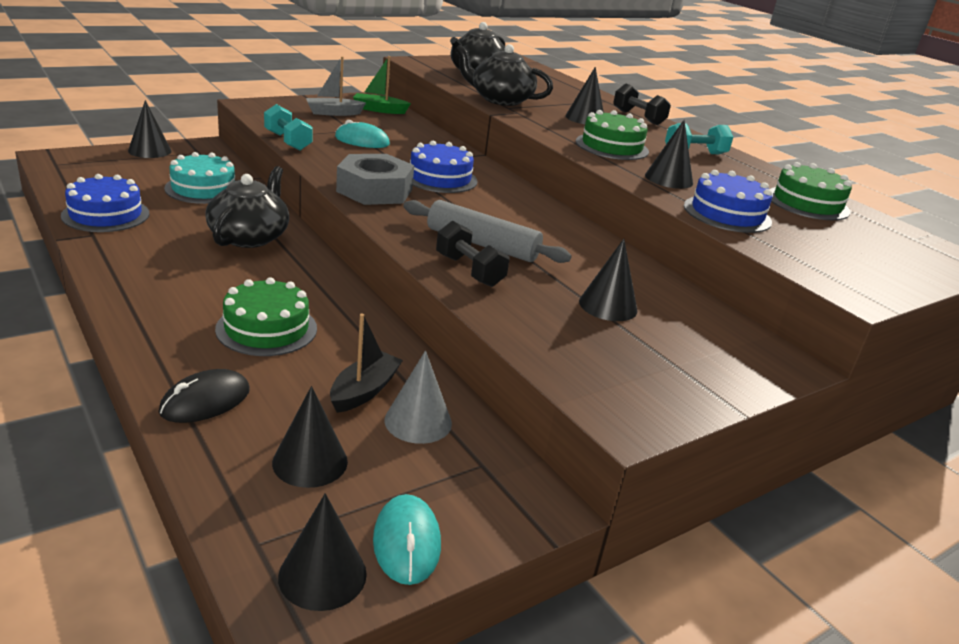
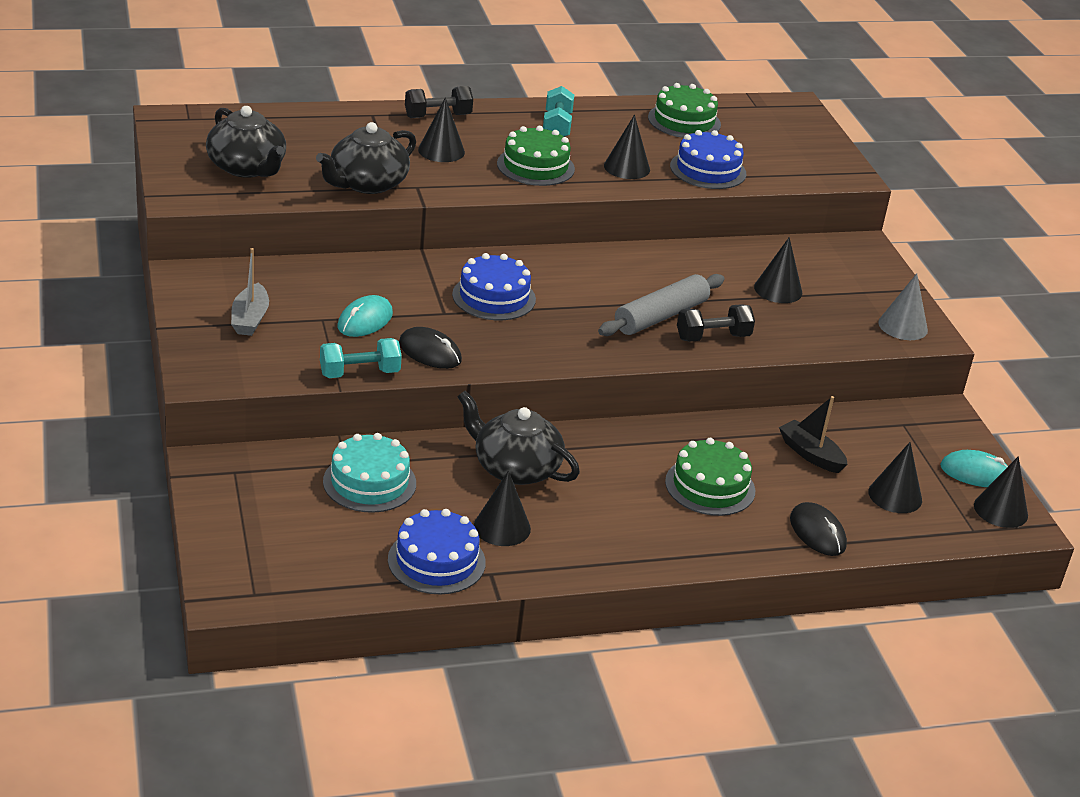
camera: 70 degrees left, 5 degrees up
(149, 150) = (219, 511): black cone -> black cone (502, 527)
(335, 160) = (430, 352): none -> black mouse
(374, 190) = (524, 345): grey nut -> none
(379, 110) = (242, 281): green boat -> none
(418, 421) = (852, 438): grey cone -> grey cone (903, 326)

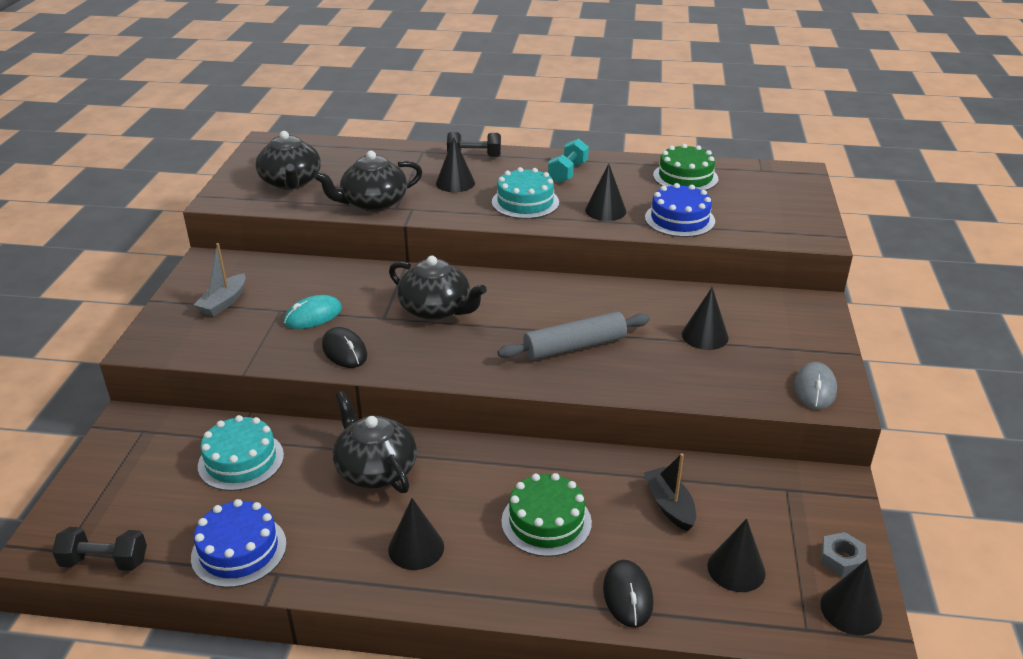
camera: 25 degrees right, 0 degrees up
(359, 373) = (271, 361): turquoise dumbbell -> none
(494, 297) = (436, 309): blue cake -> black teapot
(502, 527) = (322, 527): black cone -> black cone (416, 548)
(535, 166) = (525, 202): green cake -> turquoise cake
(713, 337) = (611, 373): black dumbbell -> black dumbbell (105, 562)
(903, 326) = (815, 389): grey cone -> grey mouse
(975, 473) = (841, 559): turquoise mouse -> grey nut

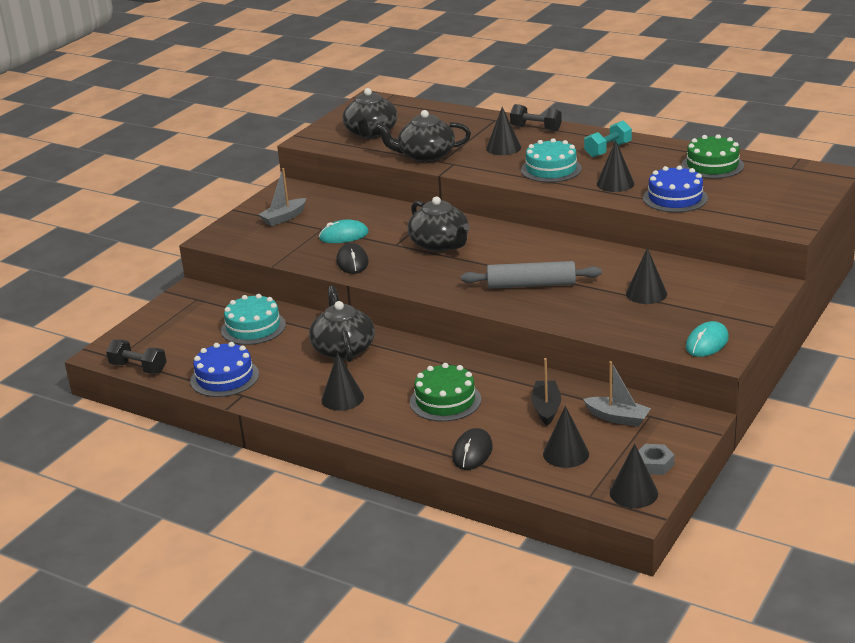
camera: 25 degrees right, 5 degrees down
(756, 501) = (617, 418): none -> grey boat
(815, 389) = (707, 343): grey mouse -> turquoise mouse

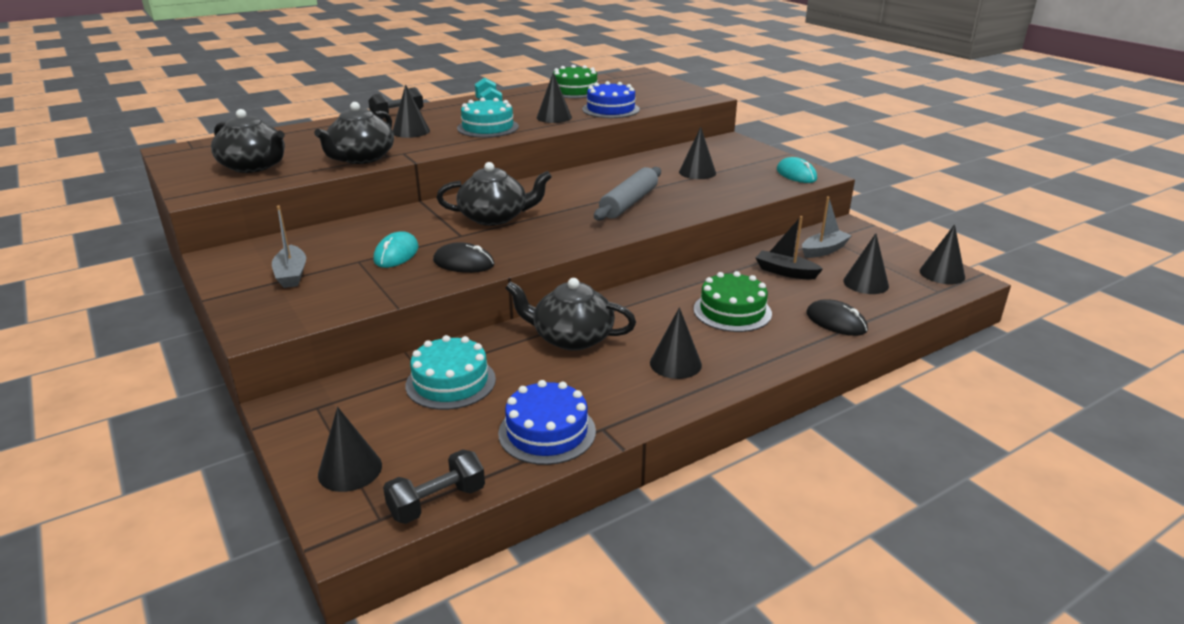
camera: 65 degrees left, 0 degrees up
(148, 333) = (350, 470): none -> black cone
(654, 464) = (903, 256): grey nut -> none

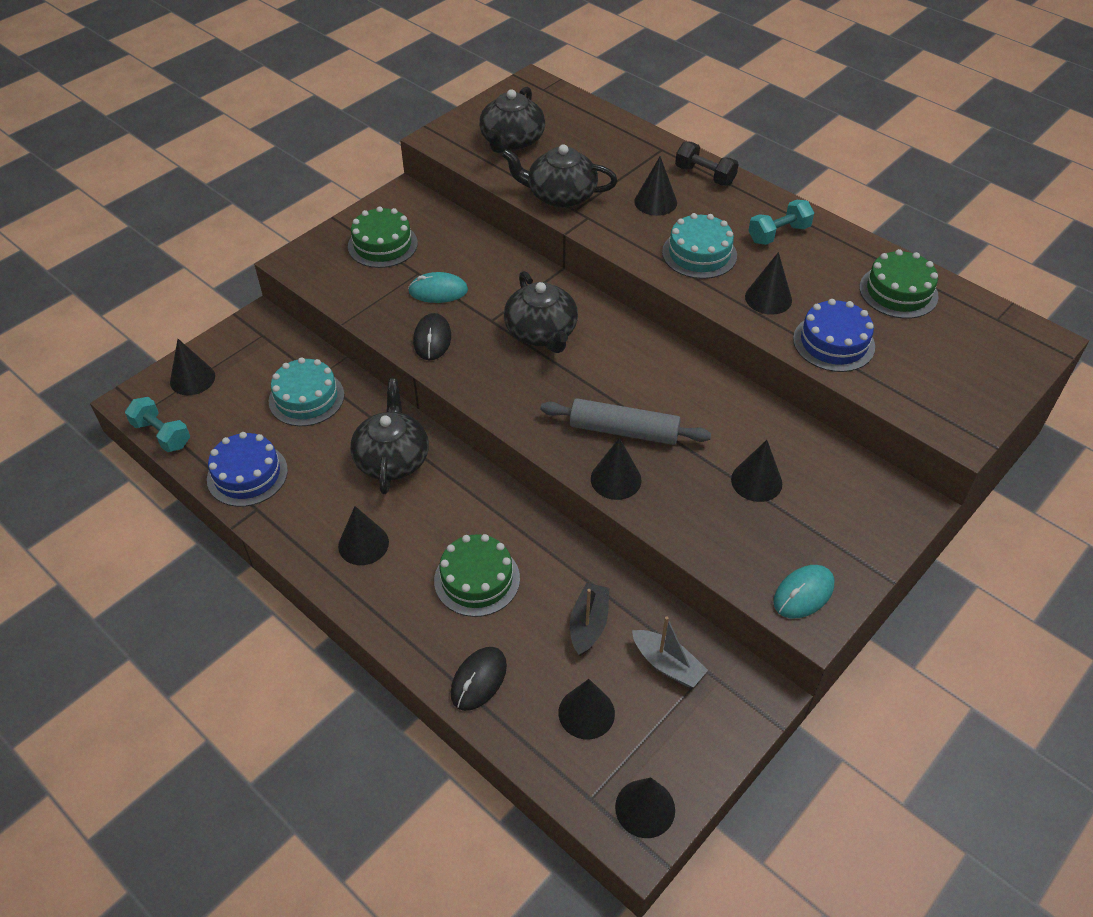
camera: 75 degrees right, 20 degrees up
(291, 274) = (382, 245): grey boat -> green cake
(437, 502) = (162, 434): black dumbbell -> turquoise dumbbell
(678, 211) = (616, 479): none -> black cone

